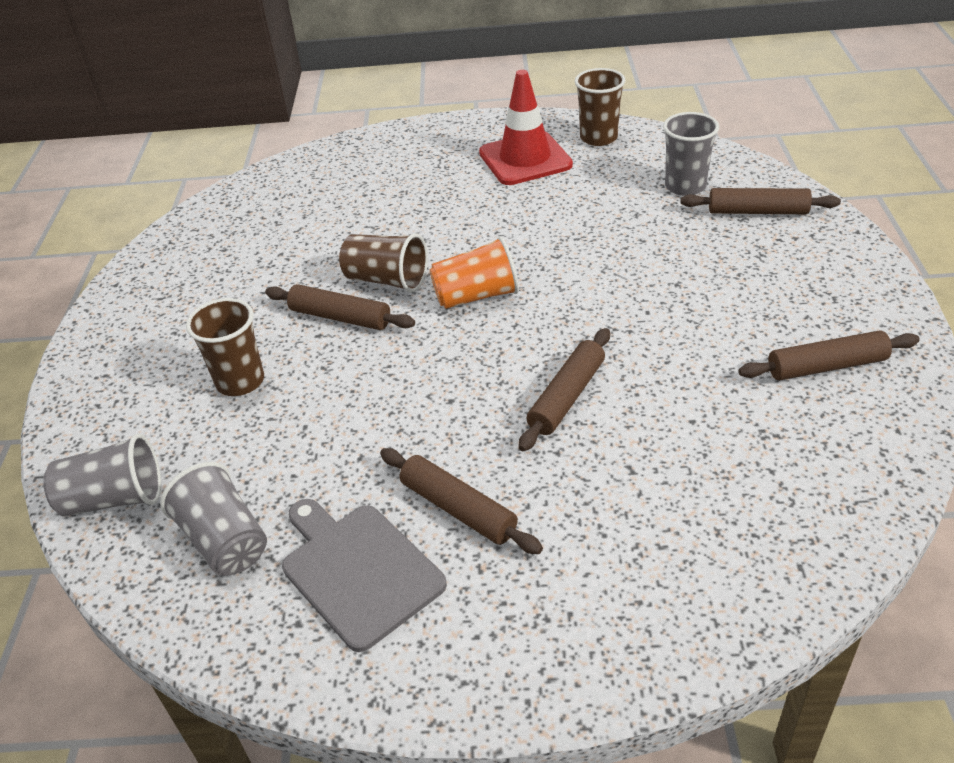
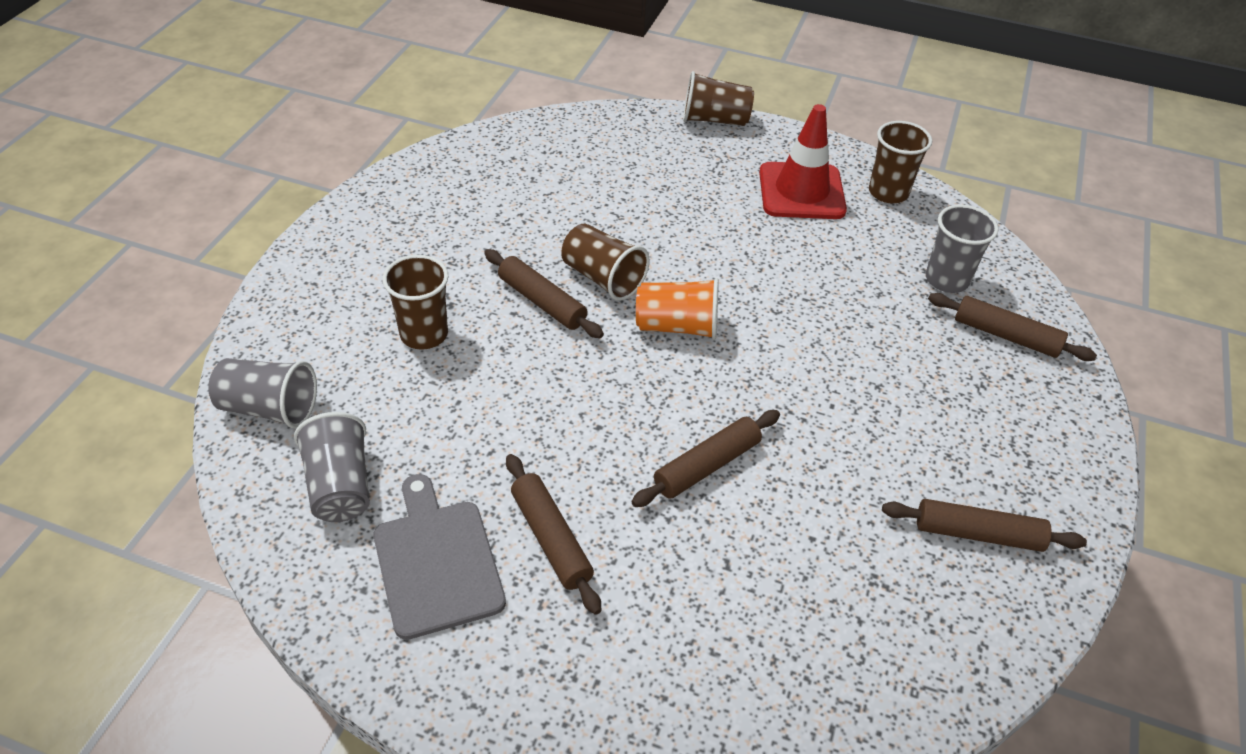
camera: 15 degrees right, 5 degrees up
(418, 128) = (714, 120): none -> brown cup

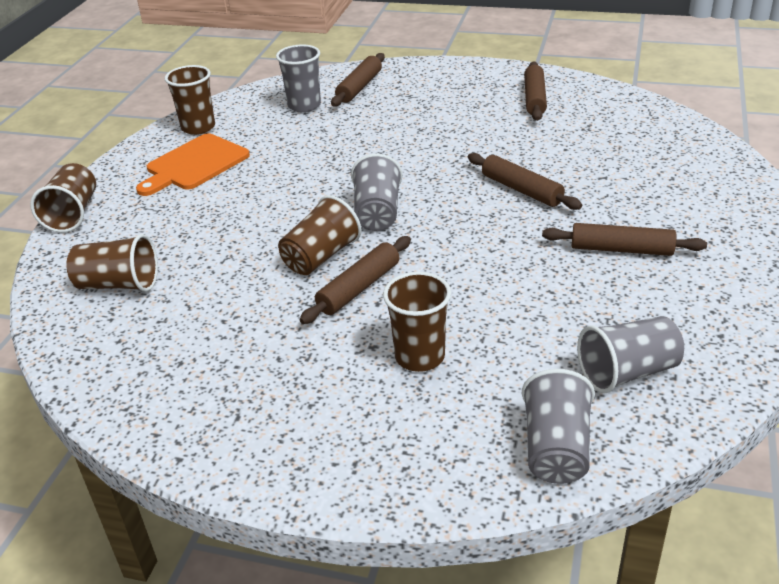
camera: 90 degrees left, 10 degrees down
(436, 561) = (673, 301): grey cutting board -> none
(551, 539) = (621, 249): brown rolling pin -> brown rolling pin turned 45 degrees clockwise
(592, 153) = (118, 284): none -> brown cup
(677, 326) = (377, 213): orange cup -> grey cup
(801, 191) = (194, 164): red traffic cone -> orange cutting board

